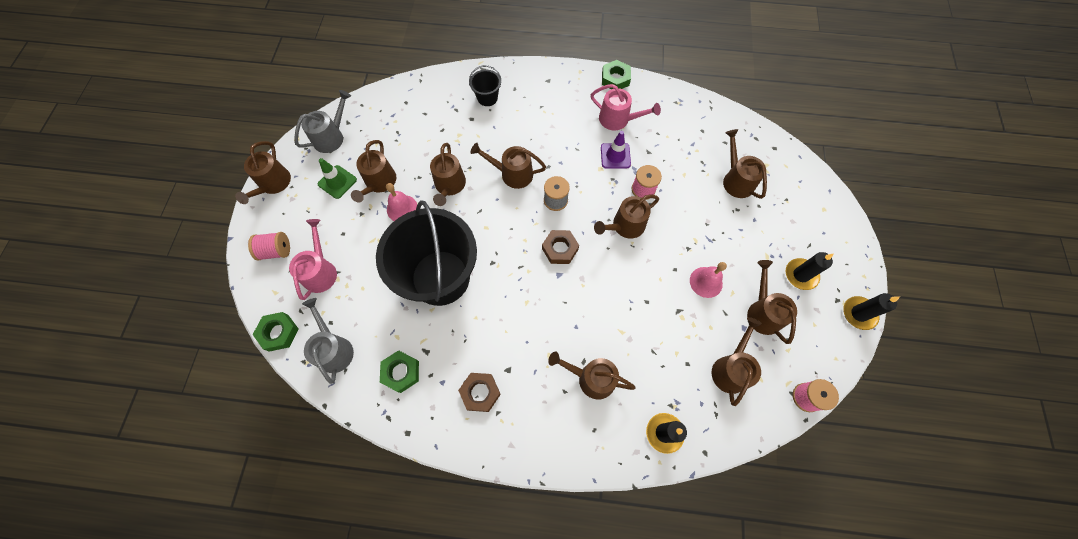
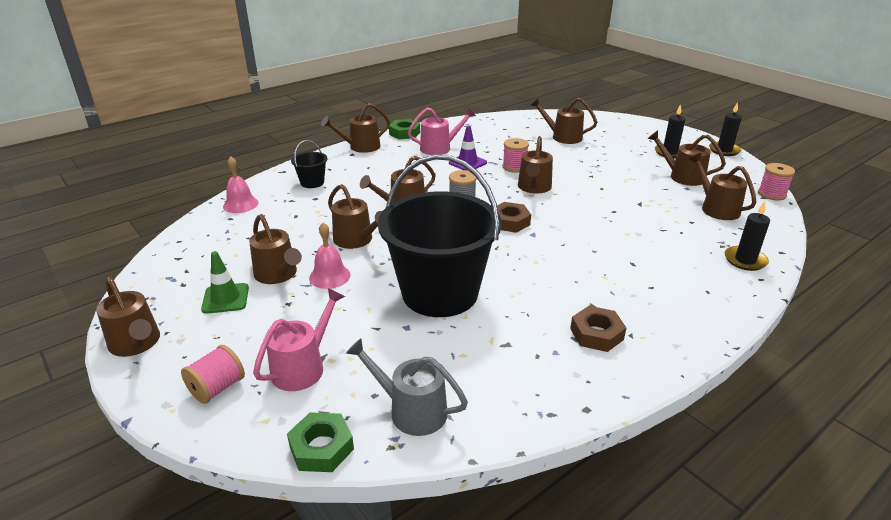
camera: 45 degrees left, 35 degrees down
(321, 271) = (302, 367): pink watering can -> pink watering can turned 75 degrees clockwise
(331, 137) = (171, 275): grey watering can -> none
(401, 372) = (508, 374): green nut -> none
(591, 378) = (654, 268): brown watering can -> brown watering can (360, 147)
(706, 282) = (629, 183): pink bell -> pink bell (240, 204)

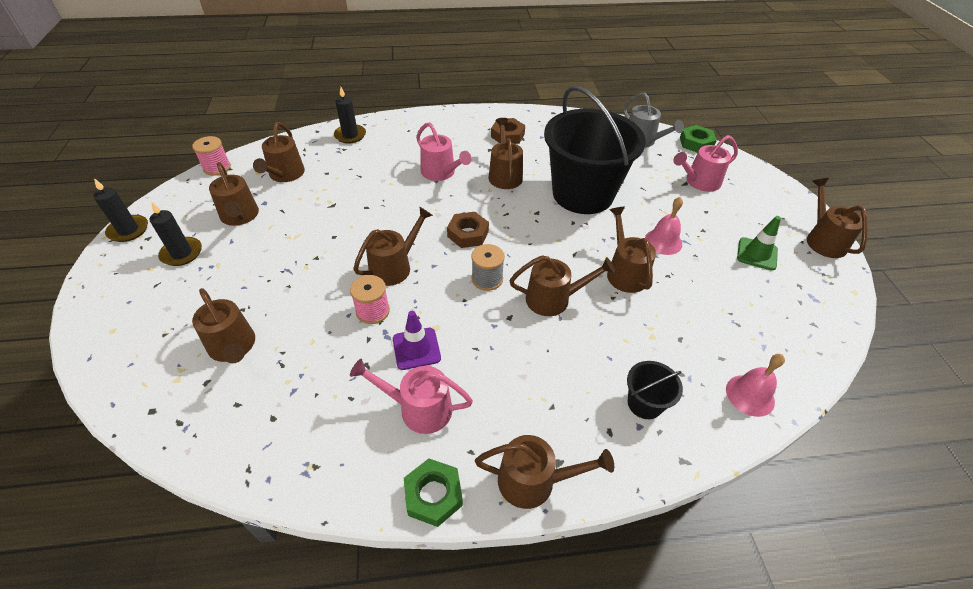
camera: 150 degrees left, 15 degrees up
(217, 388) = (756, 189): pink spool -> none
(278, 274) = (709, 261): brown watering can -> brown watering can (505, 175)
(601, 259) = (441, 173): none -> pink watering can

